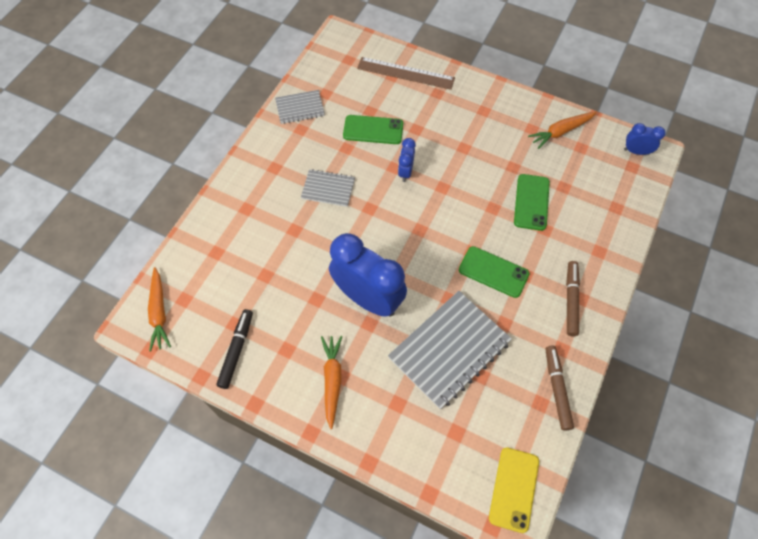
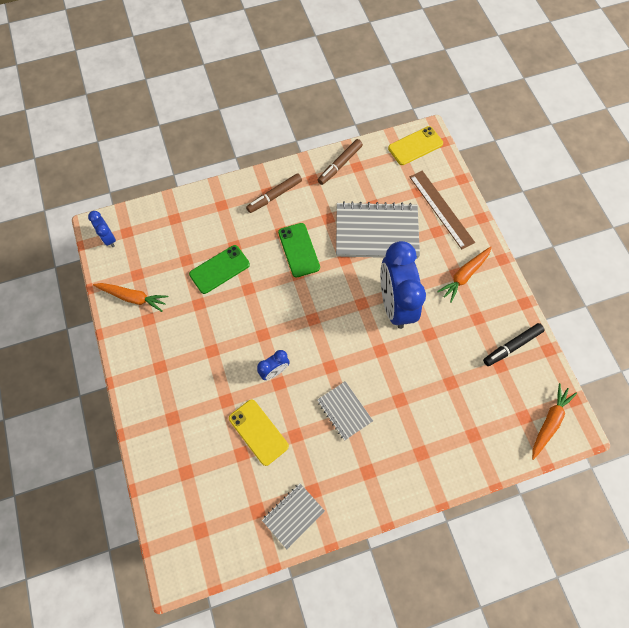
camera: 135 degrees left, 5 degrees up
(300, 108) = (293, 515): grey notebook -> grey notebook turned 75 degrees counterclockwise
(373, 130) = (258, 432): green phone -> yellow phone
(405, 73) = (172, 464): brown ruler -> brown ruler (441, 209)

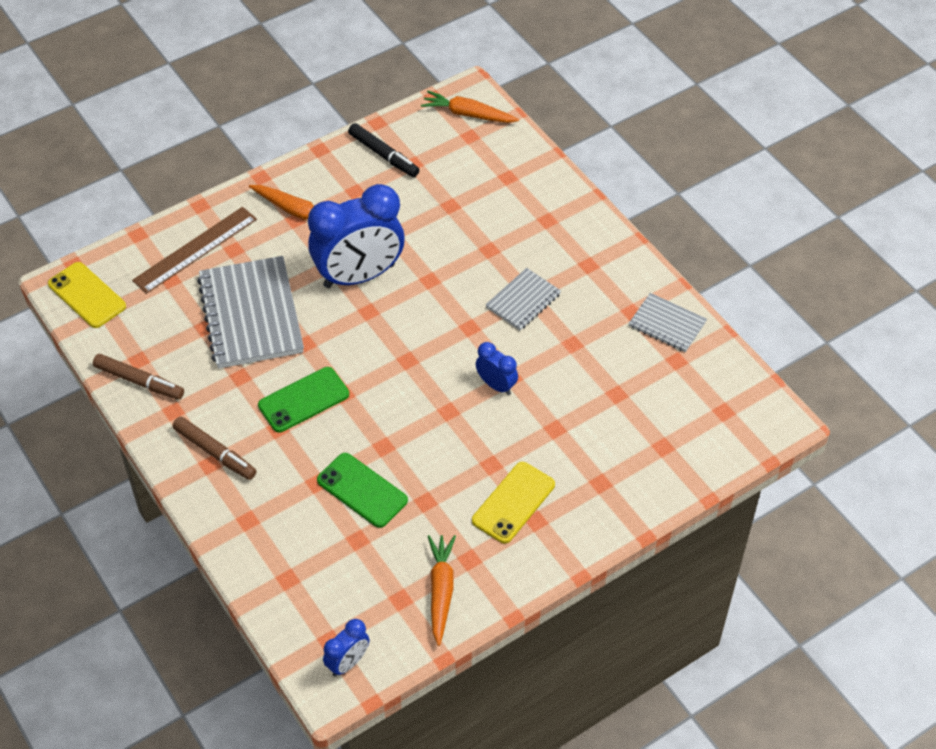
camera: 105 degrees left, 15 degrees down
(258, 432) = (582, 382): yellow phone -> yellow phone (513, 502)

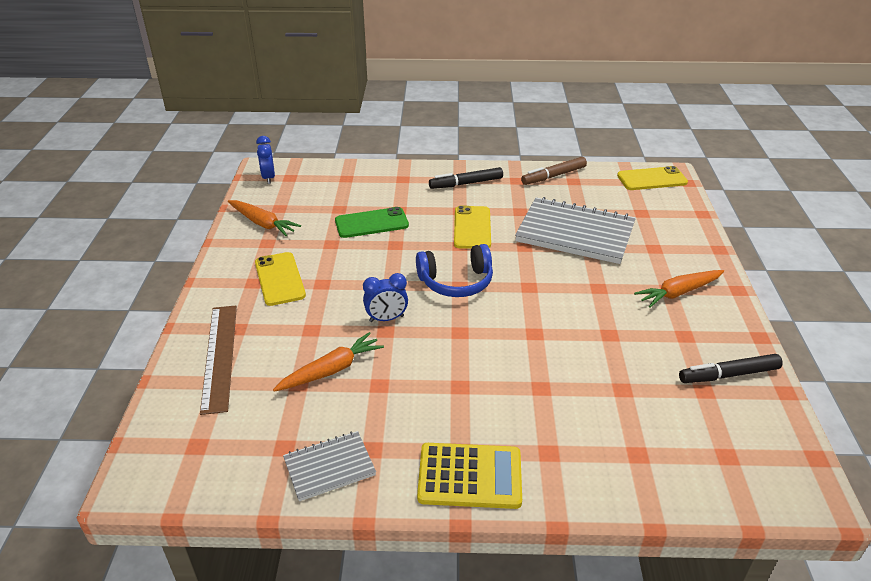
camera: 125 degrees right, 15 degrees down
(195, 250) = (666, 232): brown ruler -> brown ruler (219, 356)
(215, 452) = (466, 183): brown marker -> black marker
(303, 400) = (472, 228): green phone -> yellow phone
(359, 276) = (573, 297): blue clock -> none
(404, 365) = (456, 282): none -> blue headphones
(468, 114) = (768, 473): orange carrot -> orange carrot (331, 370)
(523, 301) = (458, 378): grey notebook -> none
(604, 249) = (470, 476): none -> yellow calculator

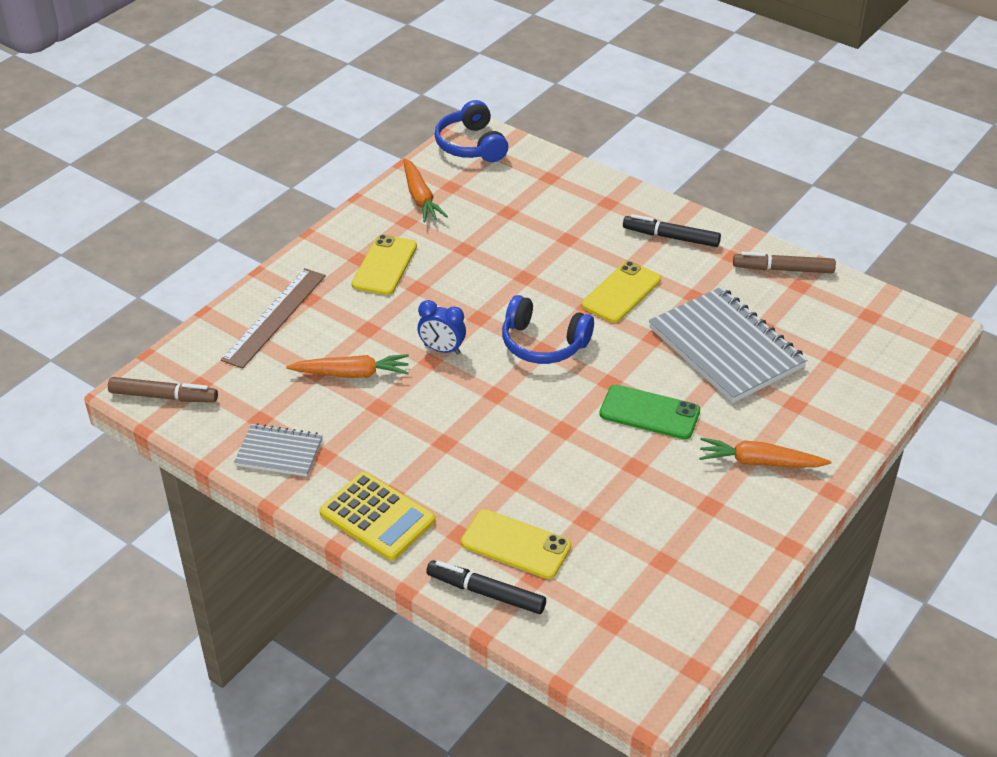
camera: 35 degrees right, 5 degrees up
(168, 475) = (163, 396): none -> brown marker
(268, 178) = (471, 145): blue clock -> blue headphones
(371, 223) = (524, 243): green phone -> green phone (649, 413)
(652, 179) = (900, 323): yellow phone -> yellow phone (515, 545)
(728, 375) = (706, 561): black marker -> black marker (486, 593)

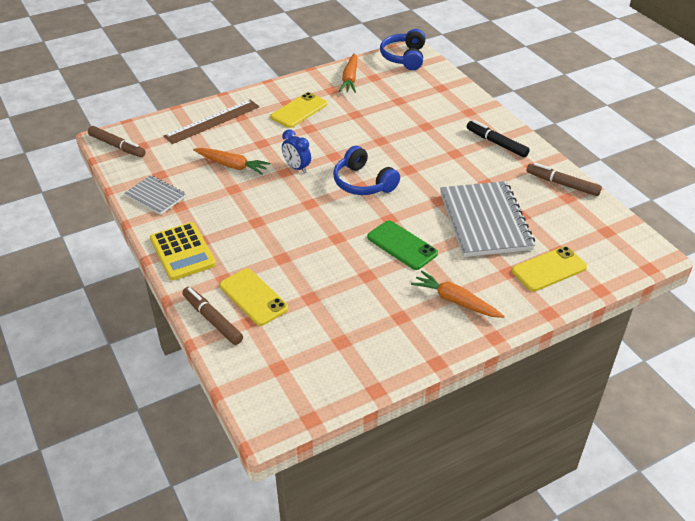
camera: 25 degrees right, 0 degrees up
(486, 593) = (212, 319): black marker -> brown marker
(621, 292) = (437, 167): yellow phone -> yellow phone (549, 269)

